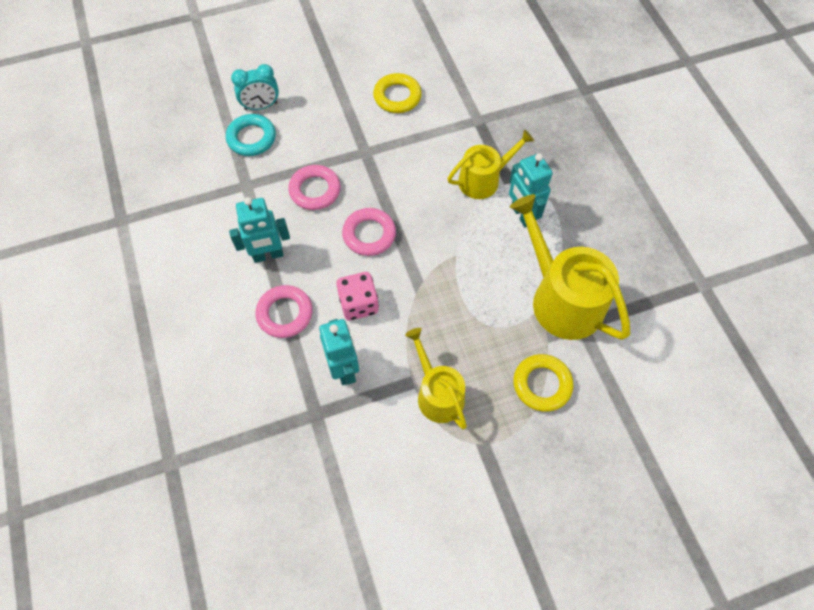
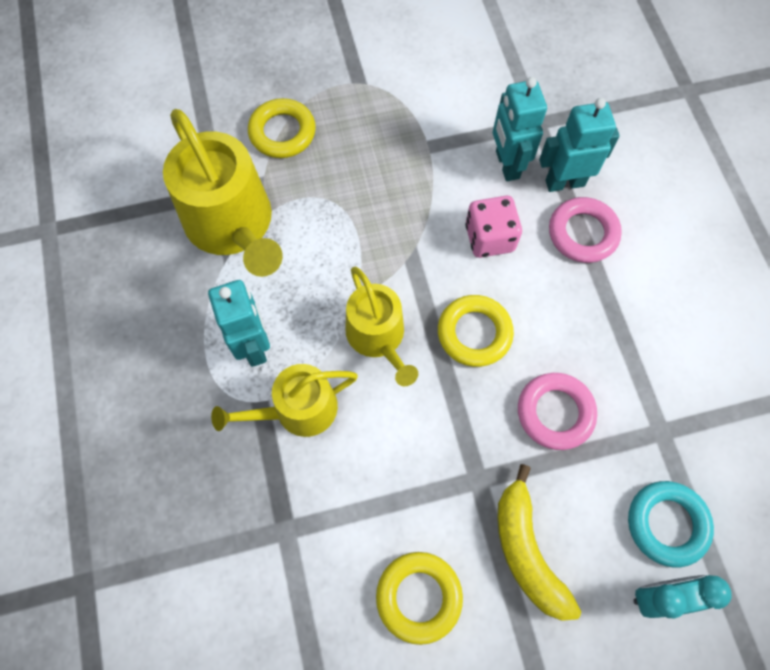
camera: 175 degrees left, 5 degrees up
(268, 255) = (613, 313): turquoise robot -> turquoise robot (564, 182)
(336, 120) = (527, 550): none -> yellow banana
(369, 234) = (474, 333): pink ring -> yellow ring
(437, 394) = (401, 132): yellow watering can -> yellow watering can (378, 337)

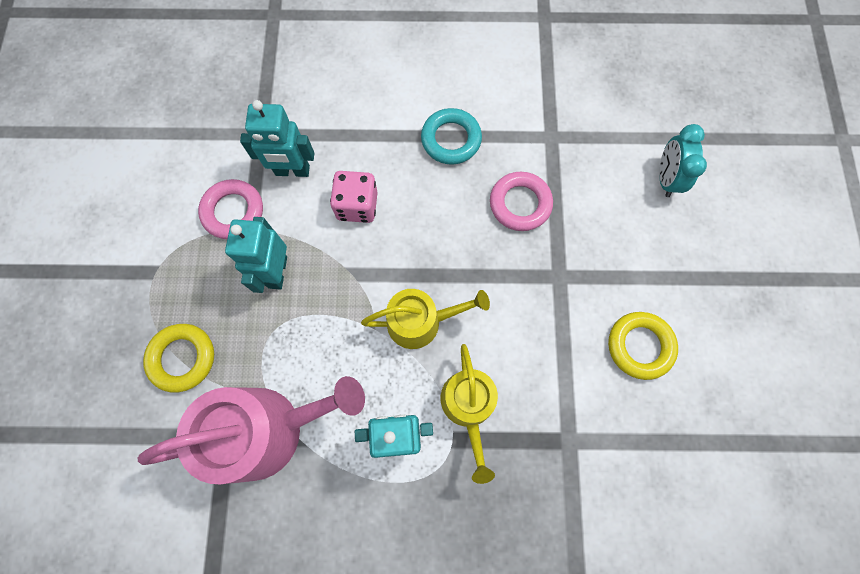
camera: 75 degrees left, 5 degrees up
(233, 225) = (268, 429): yellow watering can -> pink watering can
(474, 333) = (439, 243): yellow ring -> none
(527, 550) = (619, 257): yellow banana -> none
(564, 182) = (325, 132): turquoise robot -> turquoise robot (277, 272)
(582, 233) = (376, 134): pink ring -> pink ring (233, 212)
(666, 524) = (618, 157): turquoise ring -> turquoise ring (451, 139)

